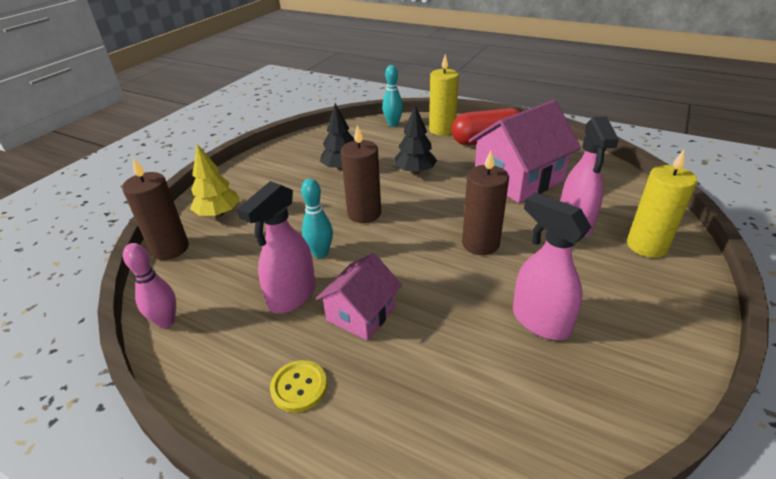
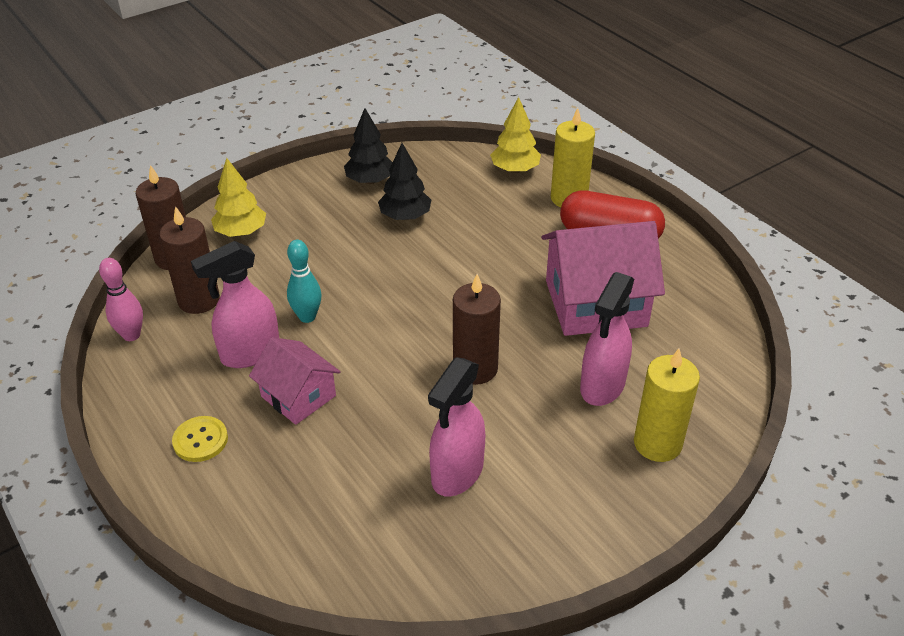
camera: 25 degrees right, 5 degrees up
(361, 314) = (298, 396): pink house -> pink house turned 75 degrees clockwise
(364, 213) = (384, 286): brown candle -> brown candle (199, 300)
(393, 124) = (515, 169): turquoise bowling pin -> yellow tree
(415, 172) = (483, 250): black tree -> black tree (370, 180)
(539, 321) = (457, 473): pink spray bottle -> pink spray bottle turned 135 degrees counterclockwise

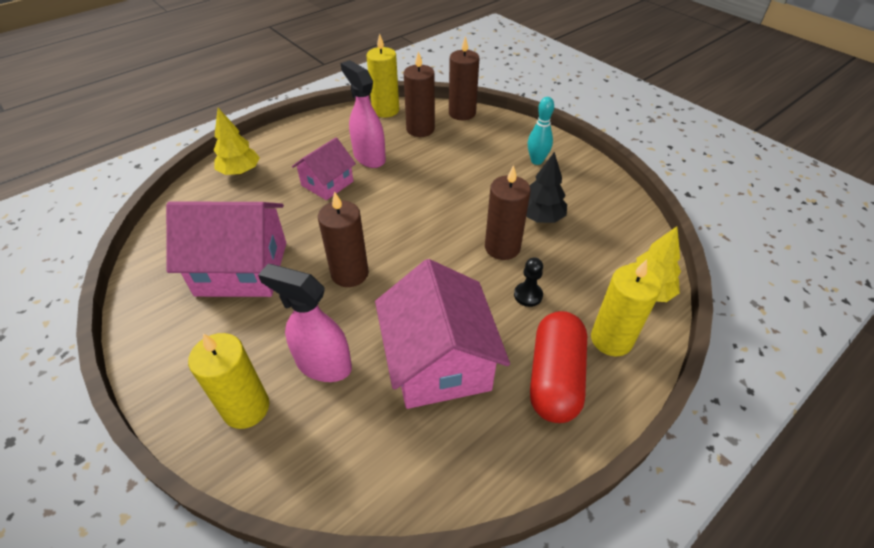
camera: 85 degrees right, 5 degrees up
(131, 335) = (385, 110): pink bowling pin -> yellow candle
(200, 440) = (294, 149): yellow button -> none
(241, 232) = (496, 135): yellow tree -> yellow tree (240, 172)
(307, 317) = (407, 178): turquoise bowling pin -> turquoise bowling pin (536, 161)
(370, 180) = (585, 192): black tree -> none
(448, 248) = (502, 247): none -> brown candle
(457, 473) = (242, 268): pink spray bottle -> pink house
(516, 239) = (528, 295): none -> black pawn

